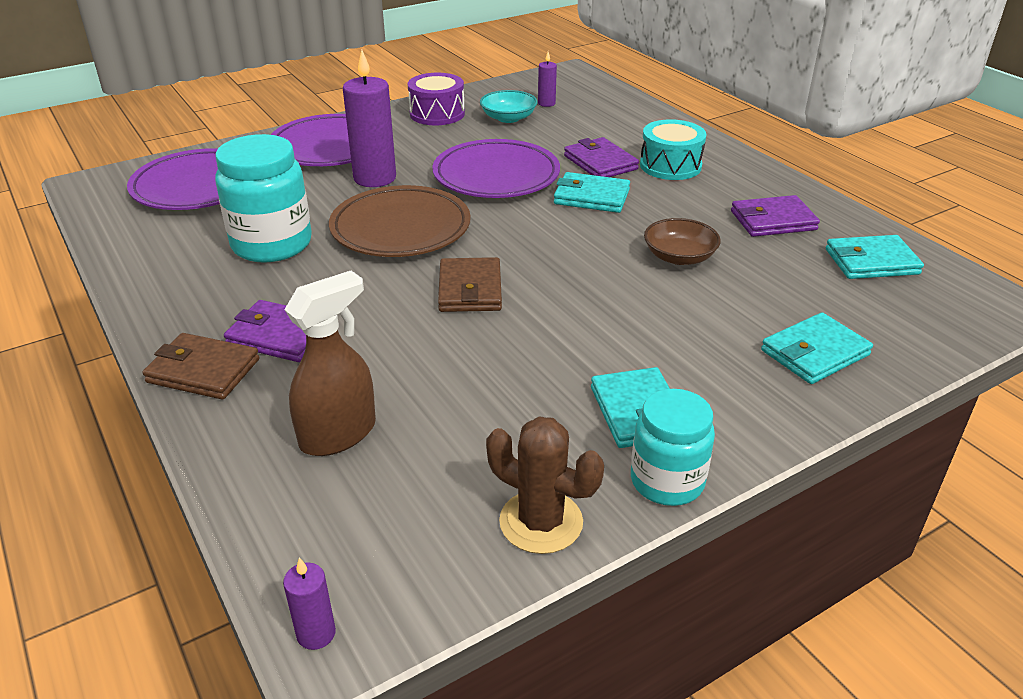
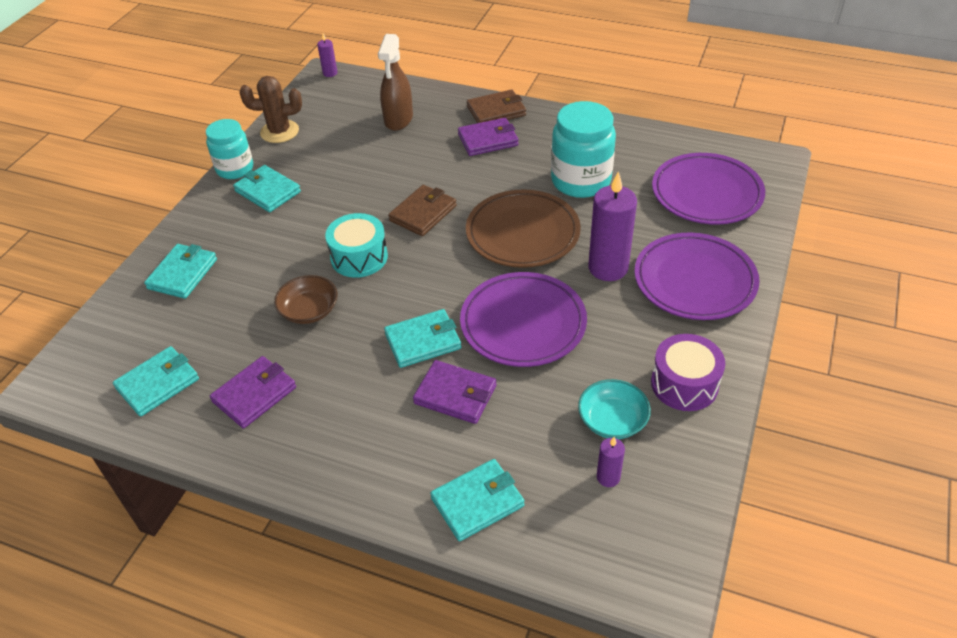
camera: 145 degrees right, 10 degrees up
(470, 289) = (423, 213): brown wallet -> brown wallet turned 75 degrees clockwise
(640, 121) = (477, 502): none -> turquoise wallet
(670, 166) = (388, 429): turquoise drum -> turquoise drum (359, 257)

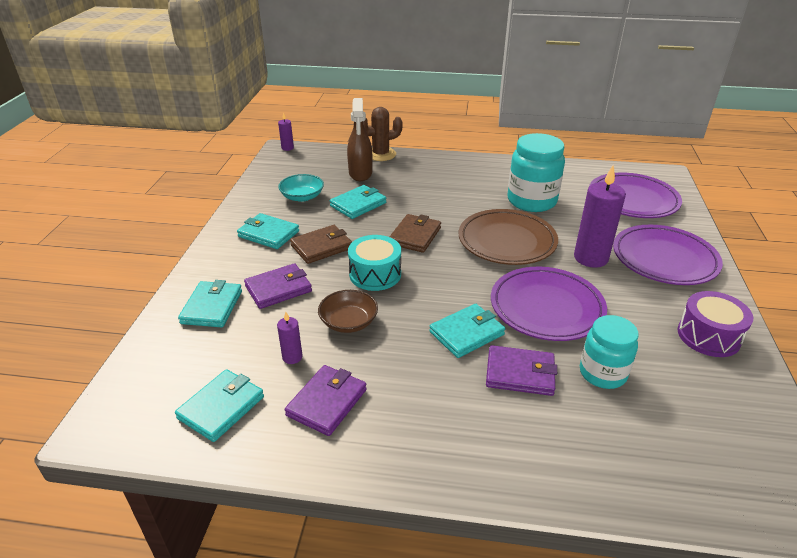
camera: 15 degrees left, 10 degrees down
(235, 169) = (231, 220): turquoise jar -> turquoise jar (602, 373)
(279, 132) = (261, 190): brown cactus -> brown cactus (381, 154)
(477, 502) = (594, 466): turquoise wallet -> turquoise wallet (358, 204)
(488, 140) = (441, 181): purple wallet -> purple wallet (278, 289)
(496, 111) = (437, 162): brown wallet -> brown wallet (321, 247)
(608, 477) = (697, 423): purple candle -> purple candle (292, 357)
(612, 420) = (669, 374): turquoise bowl -> turquoise bowl (302, 197)

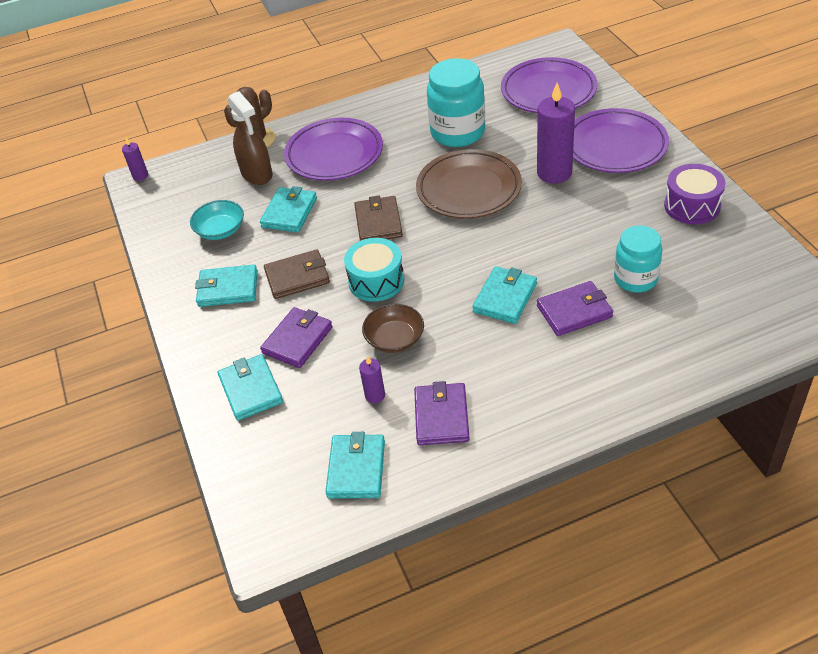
camera: 25 degrees left, 10 degrees up
(321, 247) = (297, 277): brown wallet -> brown wallet turned 45 degrees clockwise
(546, 308) = (552, 241): purple plate -> purple plate (334, 154)

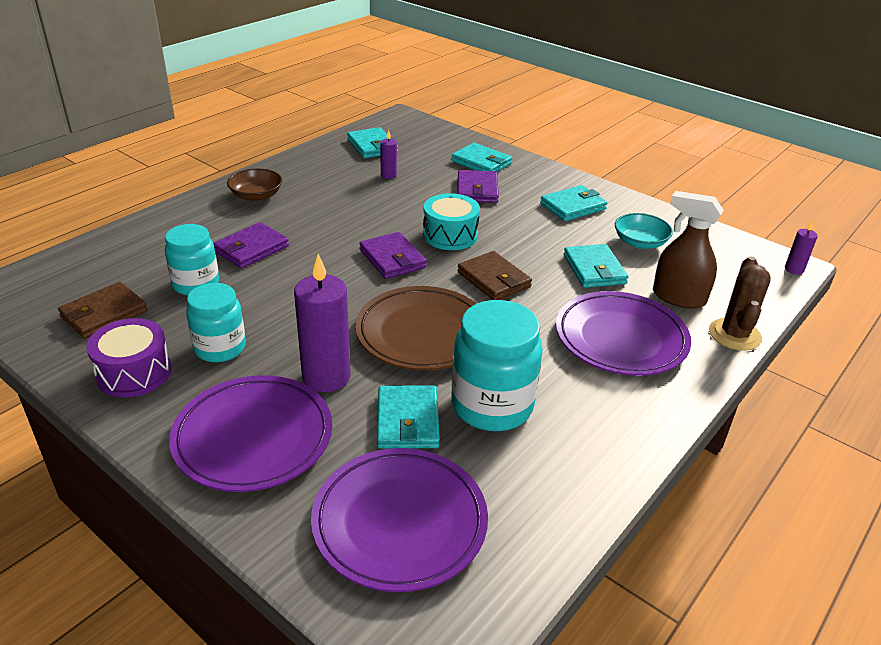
camera: 145 degrees right, 10 degrees down
(297, 277) = (523, 224): brown wallet -> brown wallet (104, 314)
(394, 339) = (400, 204): brown bowl -> brown bowl (256, 195)
(441, 417) = (331, 174): purple wallet -> purple wallet (392, 259)
(505, 298) = (321, 246): turquoise wallet -> turquoise wallet (407, 421)
(625, 211) = (220, 348): none -> turquoise jar

